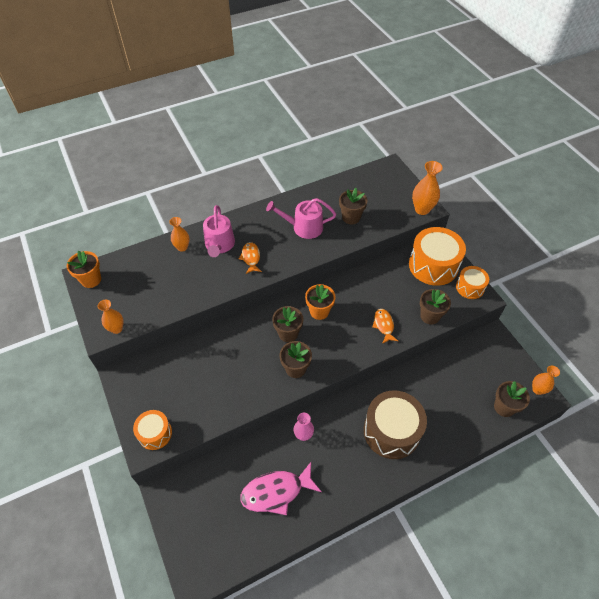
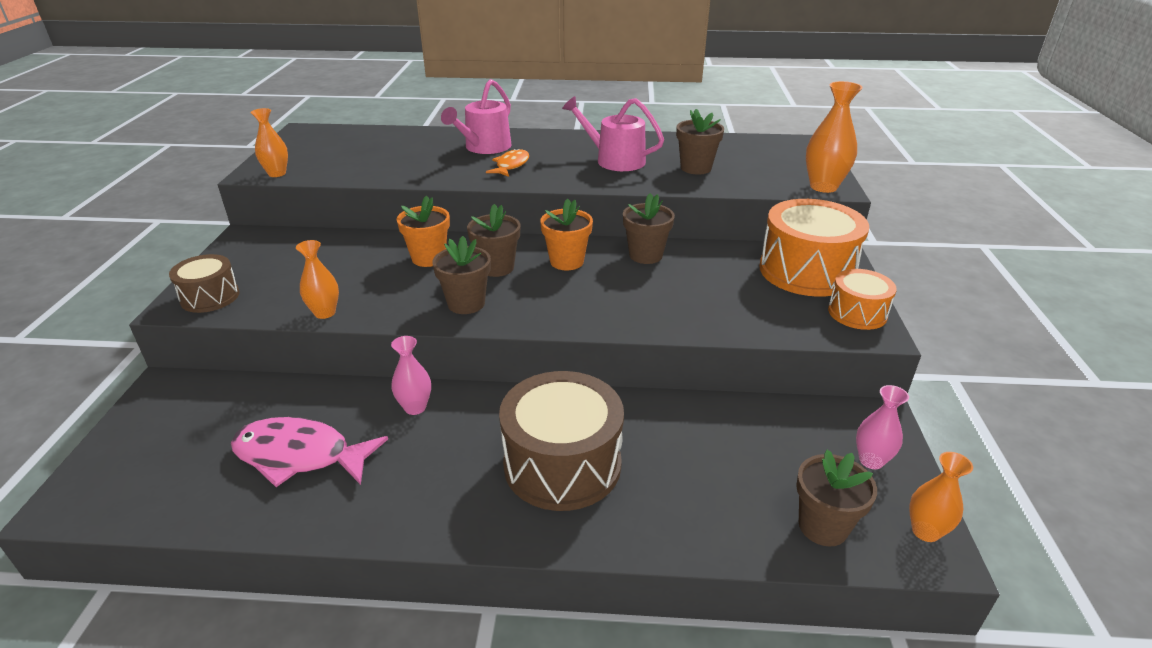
camera: 30 degrees right, 20 degrees down
(91, 280) = (306, 135): orange flower pot -> orange flower pot (428, 258)
(155, 433) = (210, 297): orange drum -> brown drum
(182, 247) = (438, 139): orange vase -> orange vase (325, 313)
(384, 325) = (655, 306): orange fish -> none
(430, 316) = (748, 321): brown flower pot -> brown flower pot (645, 255)
(503, 363) = (871, 460): none -> pink vase

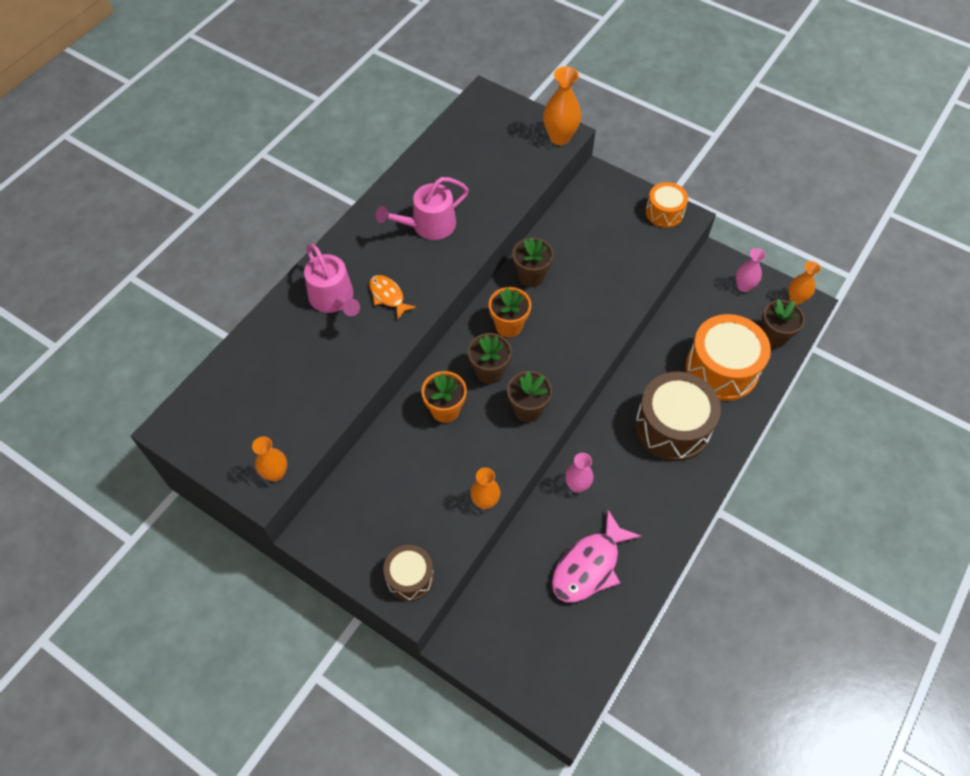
camera: 60 degrees left, 25 degrees up
(696, 168) = (480, 186): brown flower pot -> none
(806, 271) = (606, 204): orange drum -> orange drum (721, 369)

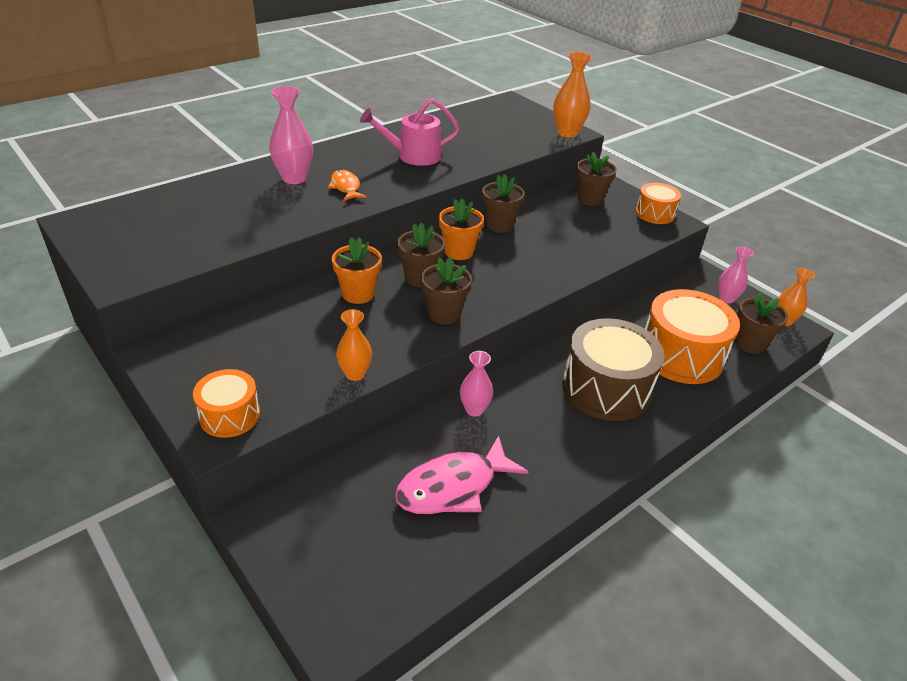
camera: 15 degrees right, 20 degrees down
(276, 473) = (144, 273): orange vase -> none
(334, 298) = (294, 178): pink watering can -> pink vase
(410, 577) = (230, 415): brown drum -> orange drum
(600, 210) = (590, 199): none -> brown flower pot

